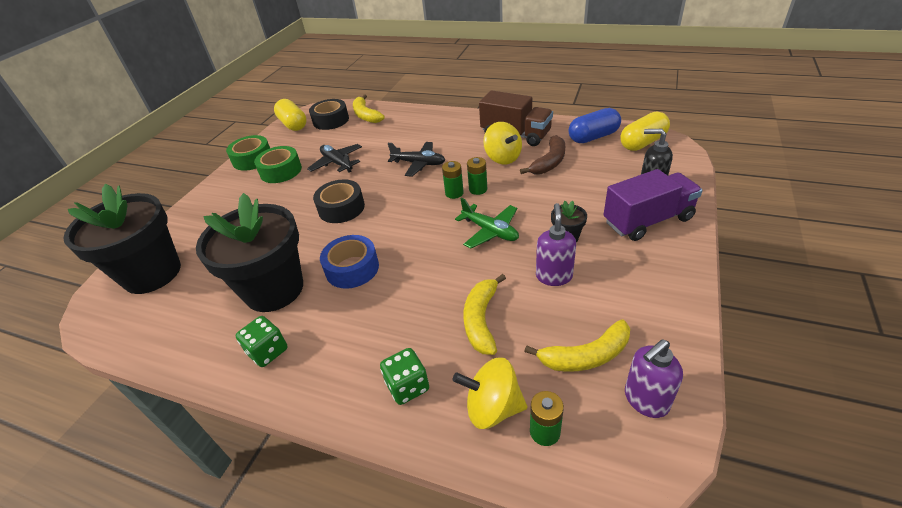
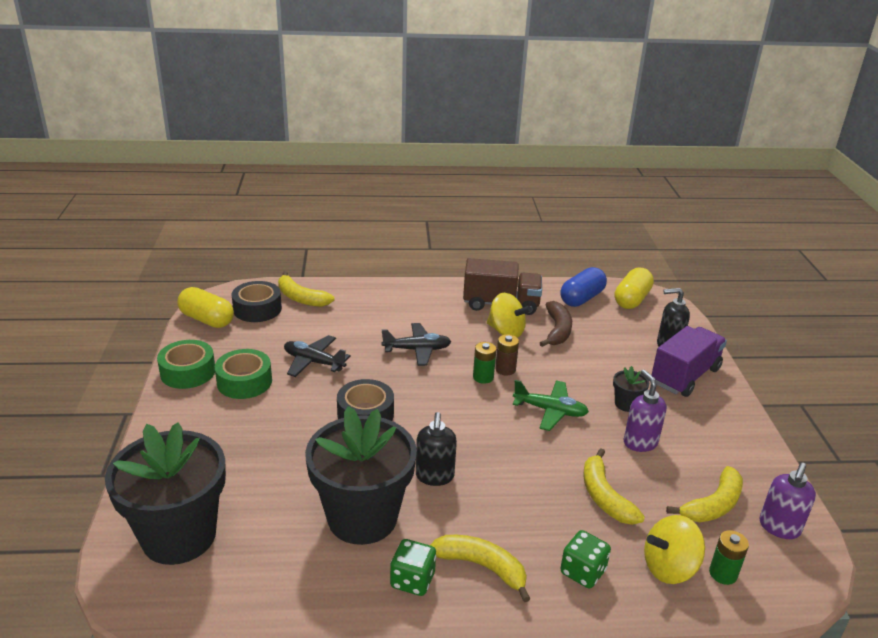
camera: 30 degrees left, 10 degrees down
(327, 356) = (481, 567): none -> yellow banana
(352, 268) = (434, 476): blue tape -> black soap dispenser
(478, 189) = (505, 369): green battery -> brown battery

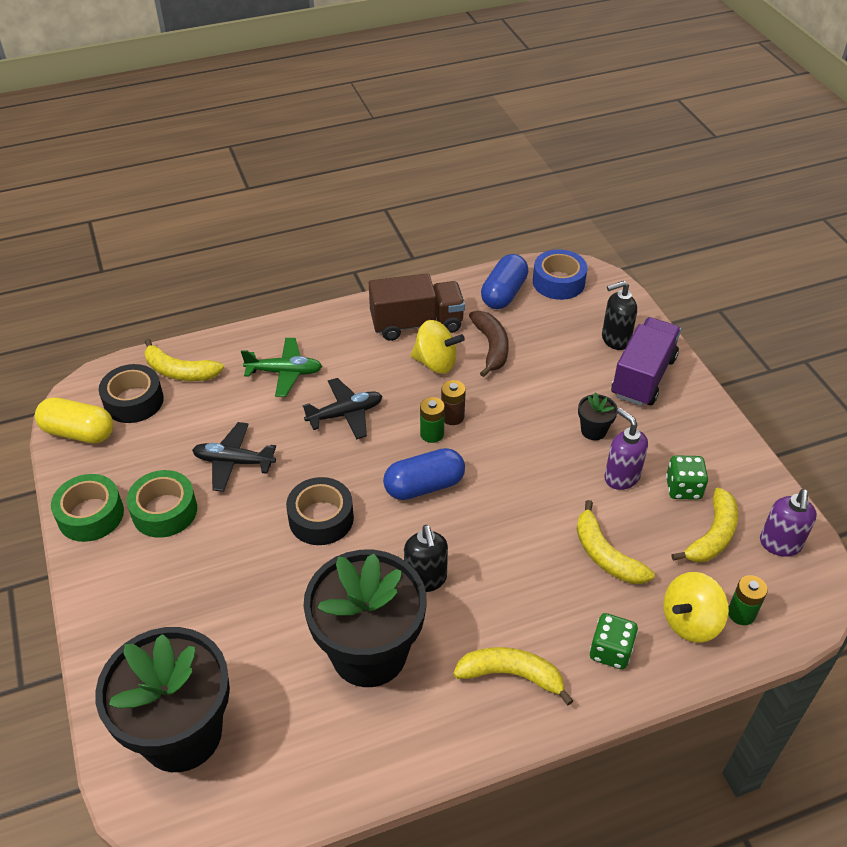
camera: 15 degrees left, 15 degrees up
(412, 580) = (448, 711): green dice -> green dice (683, 488)
(461, 411) = (424, 486): none -> blue capsule
(550, 411) = (518, 460): green plane -> green plane (284, 372)
(631, 299) = (558, 282): yellow capsule -> blue tape

